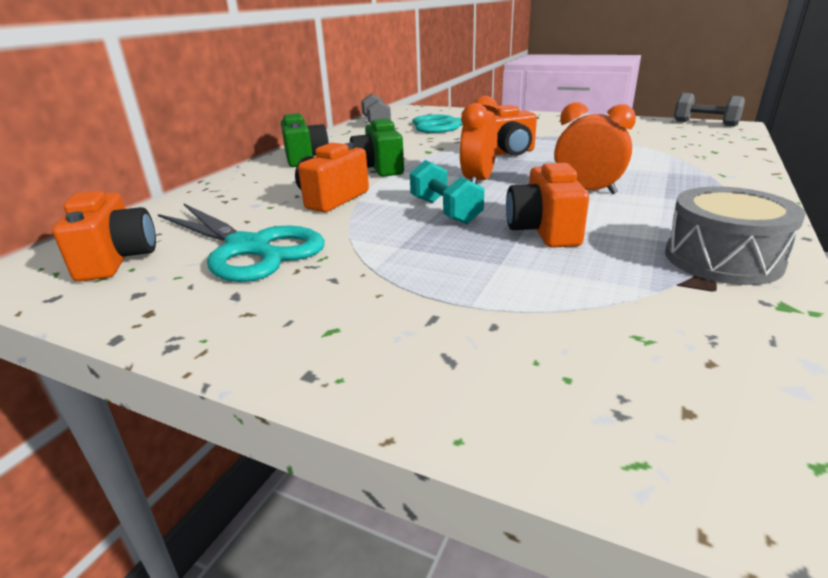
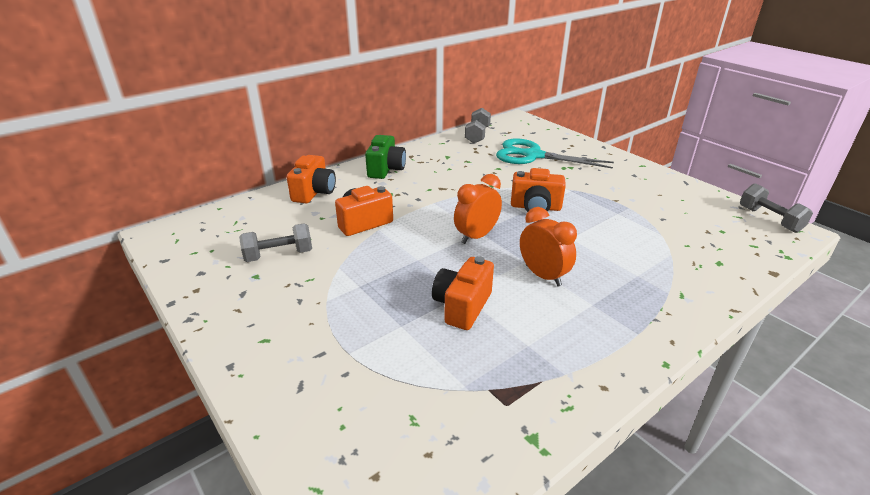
camera: 25 degrees right, 5 degrees up
(117, 259) = (210, 239): orange camera -> orange camera (314, 192)
(249, 248) = (279, 255): turquoise scissors -> grey dumbbell
(379, 168) = (424, 197): green camera -> none
(445, 211) = (420, 261): turquoise dumbbell -> none
(722, 259) = (548, 382): grey drum -> none

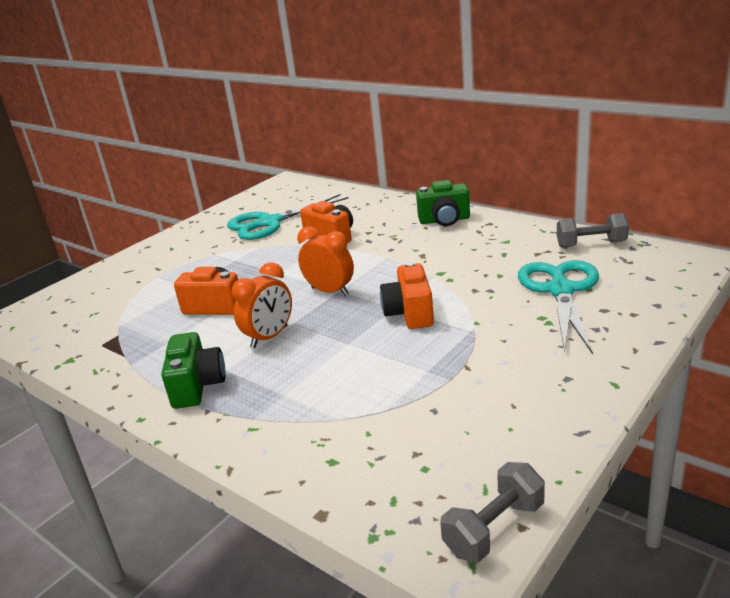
camera: 80 degrees right, 5 degrees down
(279, 255) = (269, 223): grey dumbbell -> turquoise scissors
(314, 192) = (374, 205): orange camera -> none
(616, 324) = (197, 386): none -> green camera

